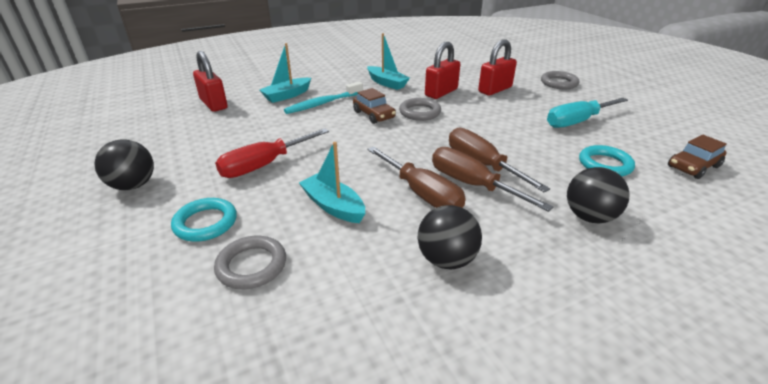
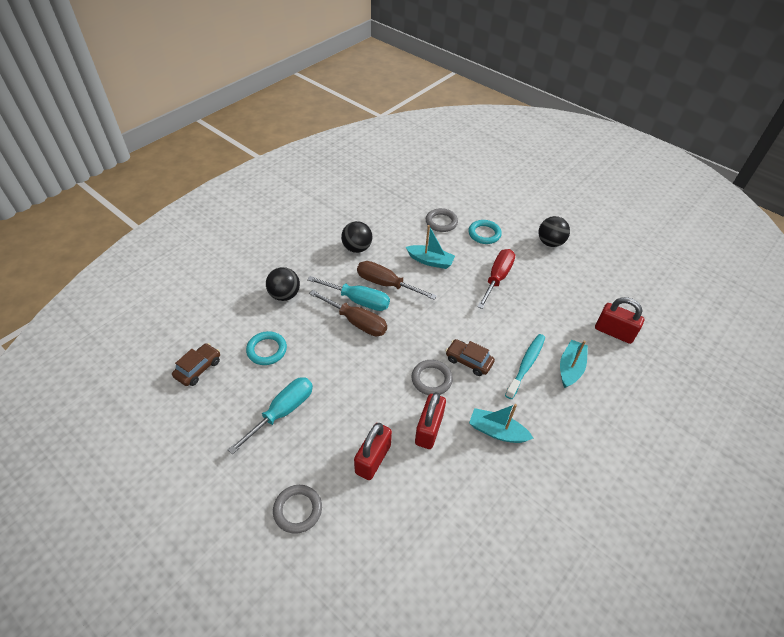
camera: 155 degrees right, 15 degrees up
(472, 184) = (358, 300): brown screwdriver -> turquoise screwdriver

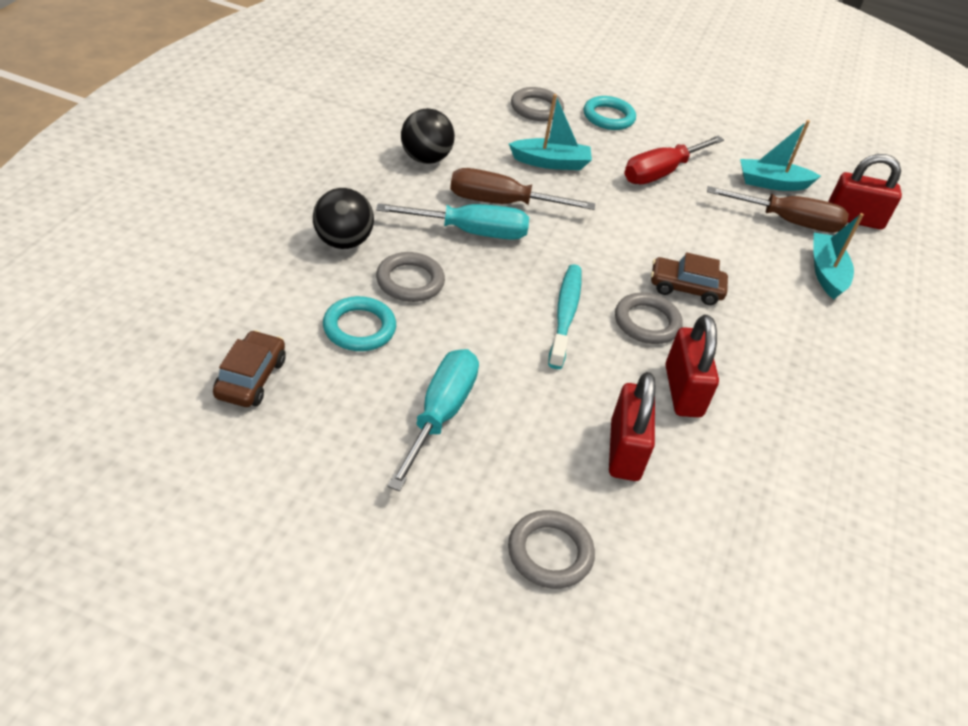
camera: 25 degrees left, 5 degrees down
(308, 326) = (410, 281): none -> grey ring
(356, 322) = (486, 263): brown screwdriver -> brown screwdriver (788, 222)
(497, 278) = (661, 173): red screwdriver -> red screwdriver turned 135 degrees counterclockwise
(497, 431) = (779, 373): turquoise boat -> turquoise boat (772, 183)
(526, 365) = (766, 279): turquoise toothbrush -> turquoise toothbrush (565, 314)
(550, 242) = (706, 118): black ball -> none

